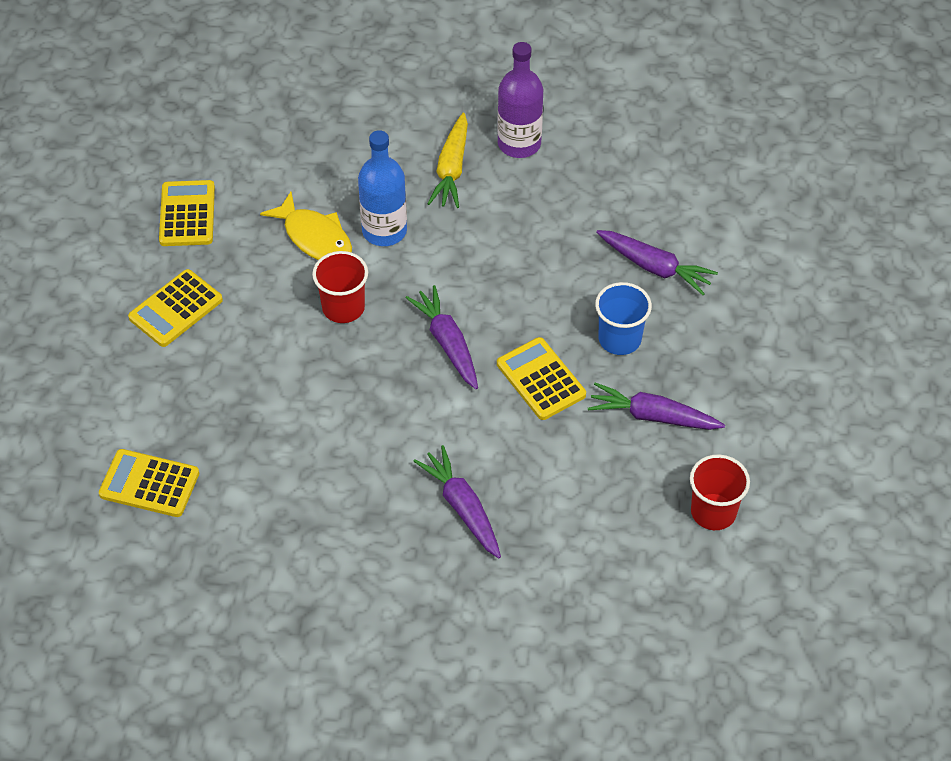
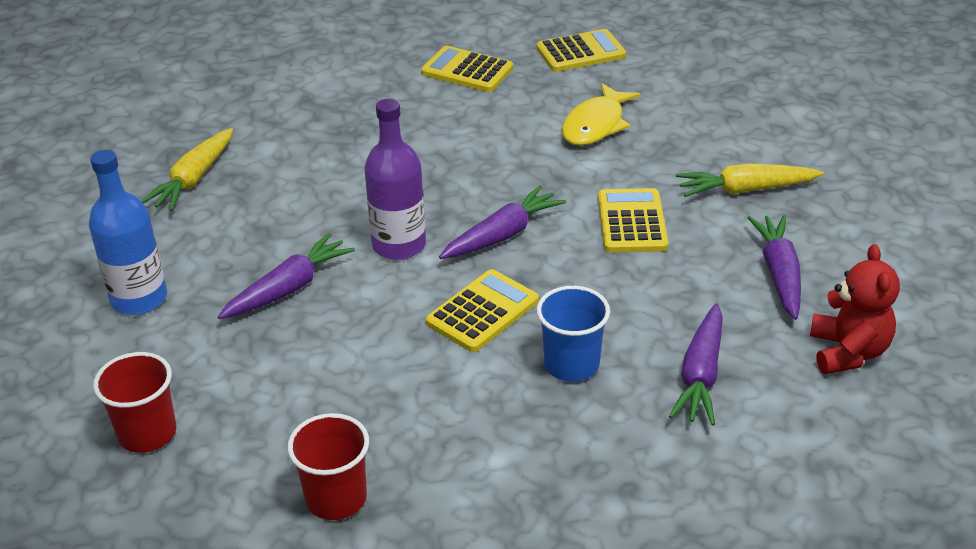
camera: 75 degrees right, 15 degrees down
(149, 484) = (267, 100): yellow calculator -> yellow calculator (632, 222)
(265, 563) = (194, 179): none -> yellow carrot
(343, 307) = (516, 160): red cup -> red cup (147, 433)
(384, 231) = (630, 164): blue bottle -> blue bottle (139, 299)
(519, 143) = (819, 229): purple bottle -> purple bottle (399, 245)
(653, 416) = (465, 415): purple carrot -> purple carrot (779, 274)
(658, 179) = (848, 352): none -> red teddy bear

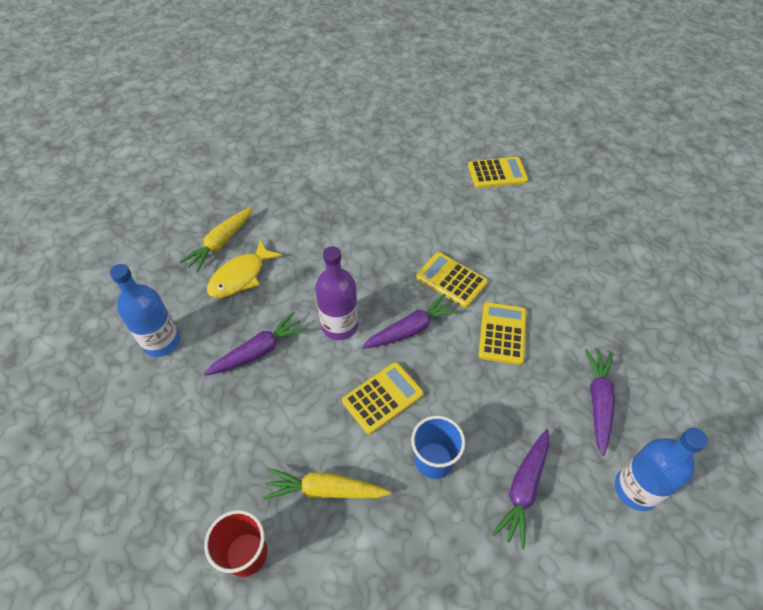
camera: 10 degrees right, 15 degrees up
(147, 433) = (137, 465): red cup -> none
(467, 70) = (417, 178): yellow calculator -> yellow calculator (451, 280)
(596, 125) = (494, 240): yellow fish -> yellow fish (240, 276)
(745, 190) = (588, 317): yellow carrot -> yellow carrot (325, 490)
(848, 352) = (636, 489): red teddy bear -> blue bottle

